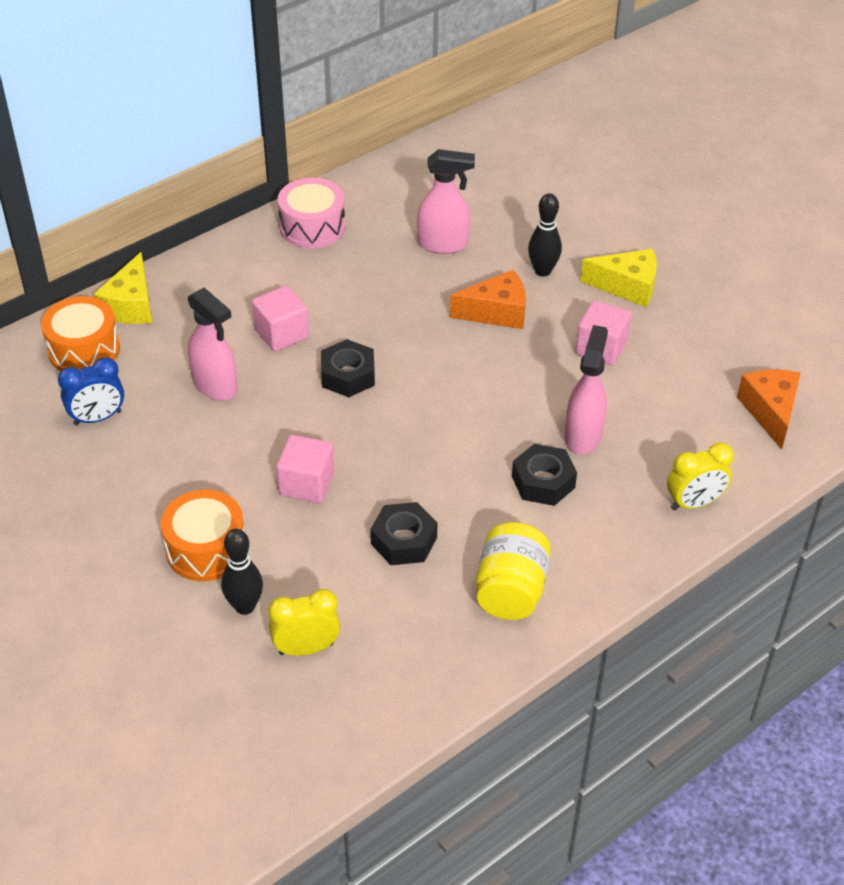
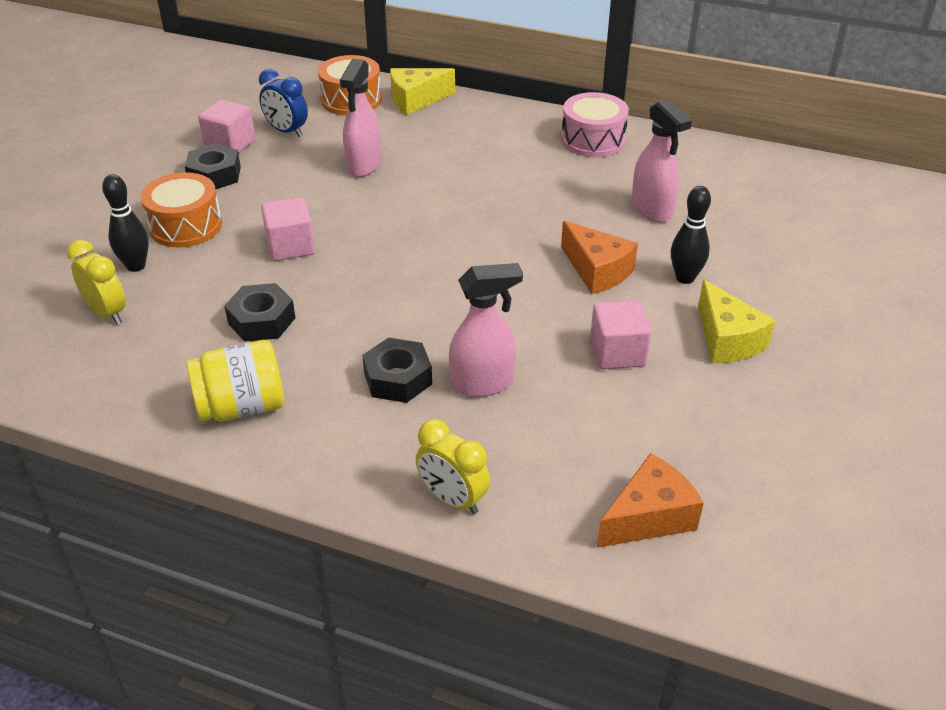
camera: 60 degrees right, 5 degrees down
(281, 333) = (451, 172): pink cube -> pink cube (230, 144)
(348, 375) = (434, 221): black nut -> black nut (214, 175)

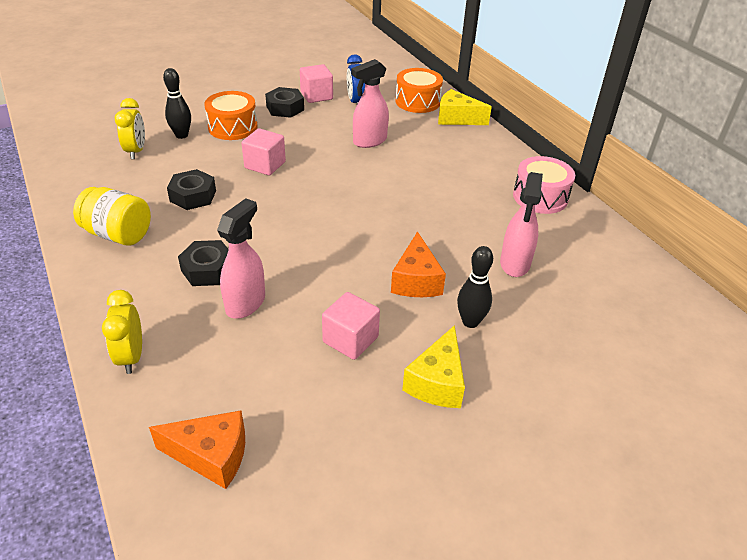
camera: 40 degrees right, 0 degrees up
(483, 383) = (246, 303): pink spray bottle -> pink spray bottle turned 90 degrees counterclockwise

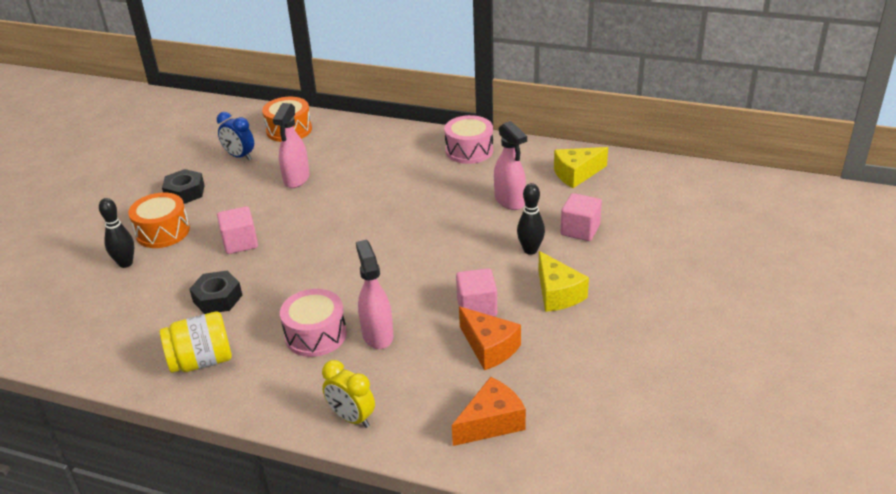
camera: 40 degrees left, 5 degrees down
(136, 151) = (104, 299): yellow clock -> none
(208, 269) = (315, 335): black nut -> pink drum
(316, 96) = (197, 169): pink cube -> pink cube (580, 230)
(416, 280) = (466, 248): orange cheese -> orange cheese (489, 347)
(457, 118) = (338, 127): yellow cheese -> yellow cheese (576, 174)

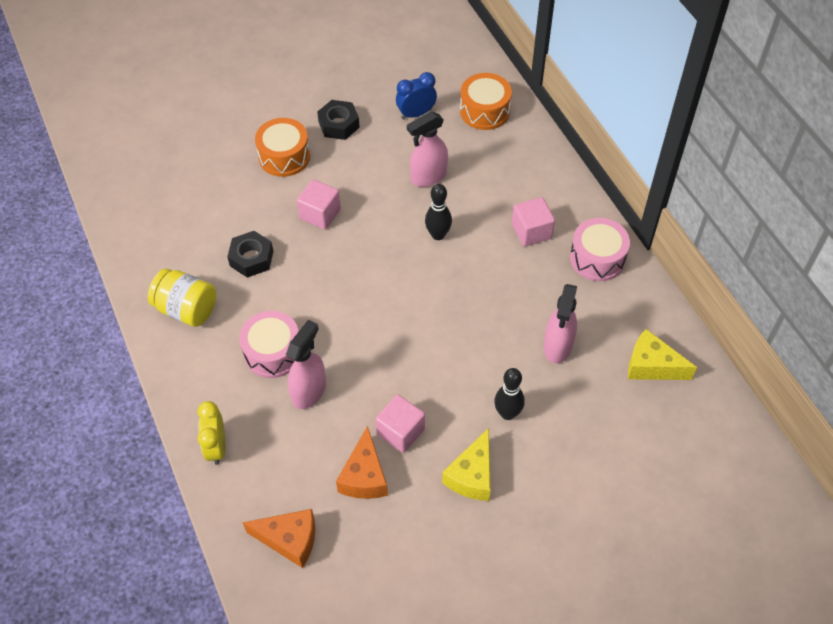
camera: 45 degrees right, 20 degrees up
(125, 263) = (232, 170): black bowling pin -> black bowling pin (438, 235)
(239, 156) = (416, 114): blue clock -> blue clock turned 75 degrees clockwise
(580, 230) = (572, 429): pink cube -> pink cube (531, 231)

